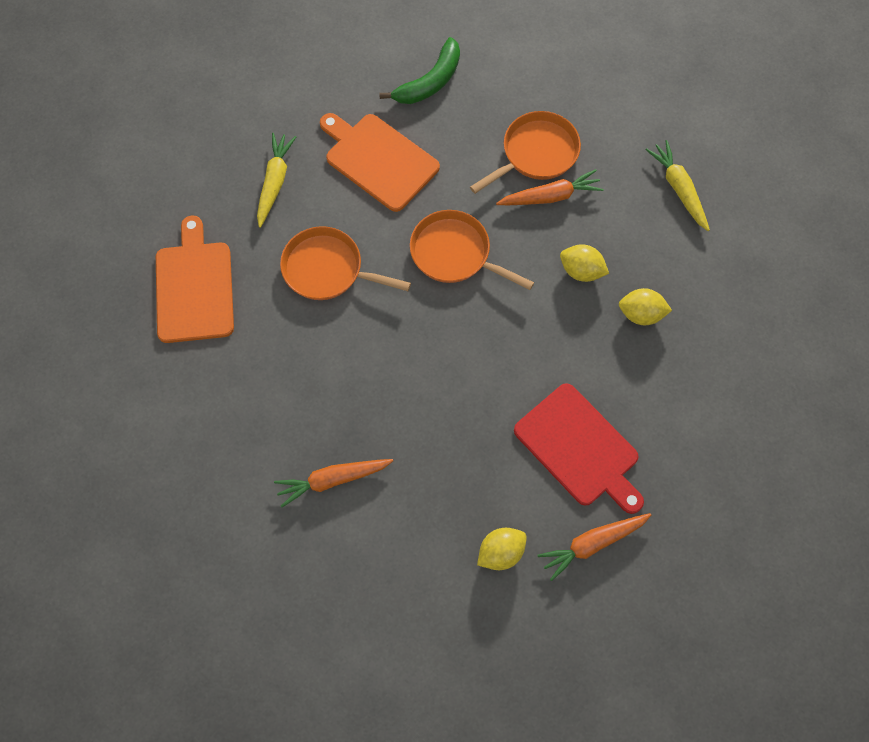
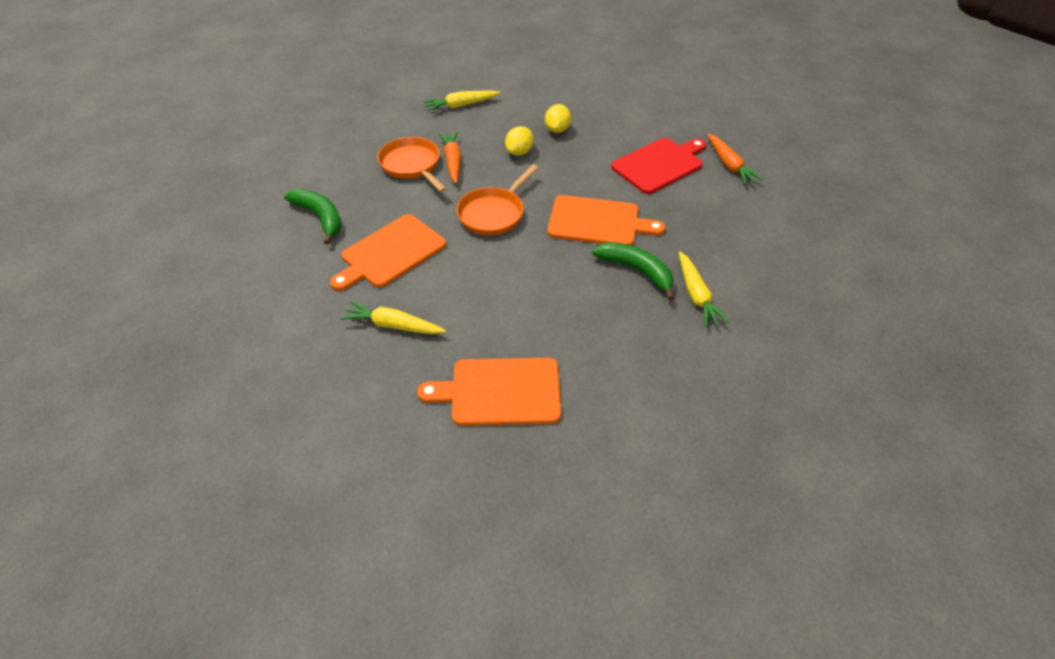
camera: 85 degrees left, 20 degrees down
(328, 269) = (496, 290): orange pan -> none
(332, 480) = (696, 295): orange carrot -> yellow carrot
(368, 415) = (637, 270): none -> green banana
(451, 370) = (598, 222): none -> orange cutting board
(500, 552) = (742, 206): yellow lemon -> none

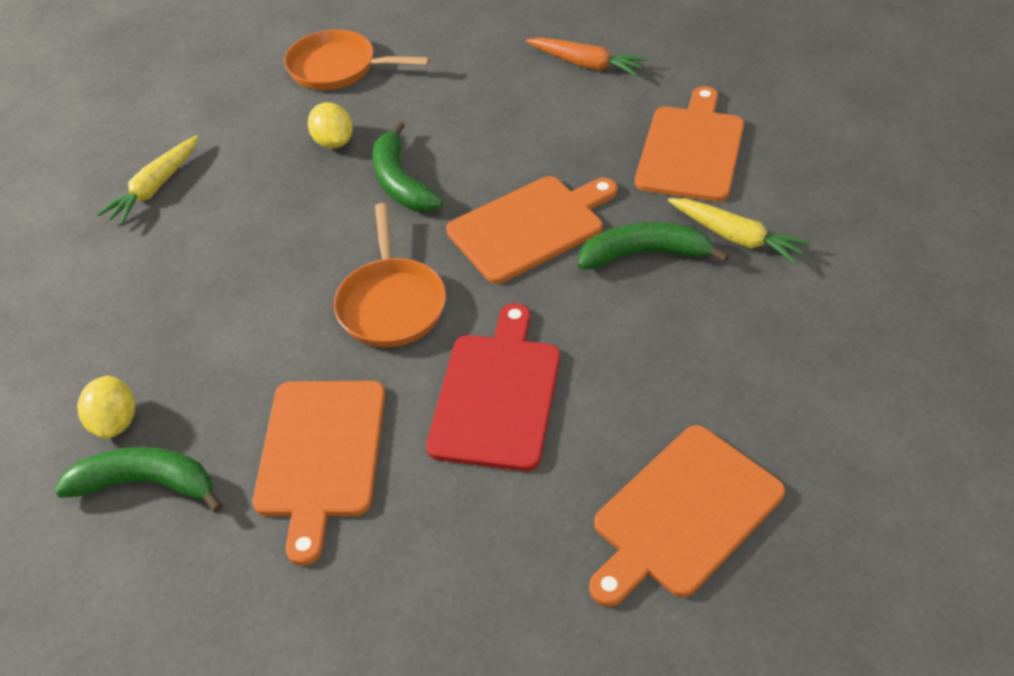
camera: 40 degrees left, 0 degrees up
(393, 325) = (452, 545): yellow carrot -> none
(412, 165) = (192, 315): orange pan -> orange pan (338, 68)
(452, 161) = (244, 272): orange carrot -> none
(519, 152) = (321, 202): yellow lemon -> yellow lemon (115, 422)
(564, 165) = (400, 182): none -> green banana
(659, 164) = (512, 111): red cutting board -> red cutting board (497, 395)
(730, 239) = (691, 150): none -> orange cutting board

